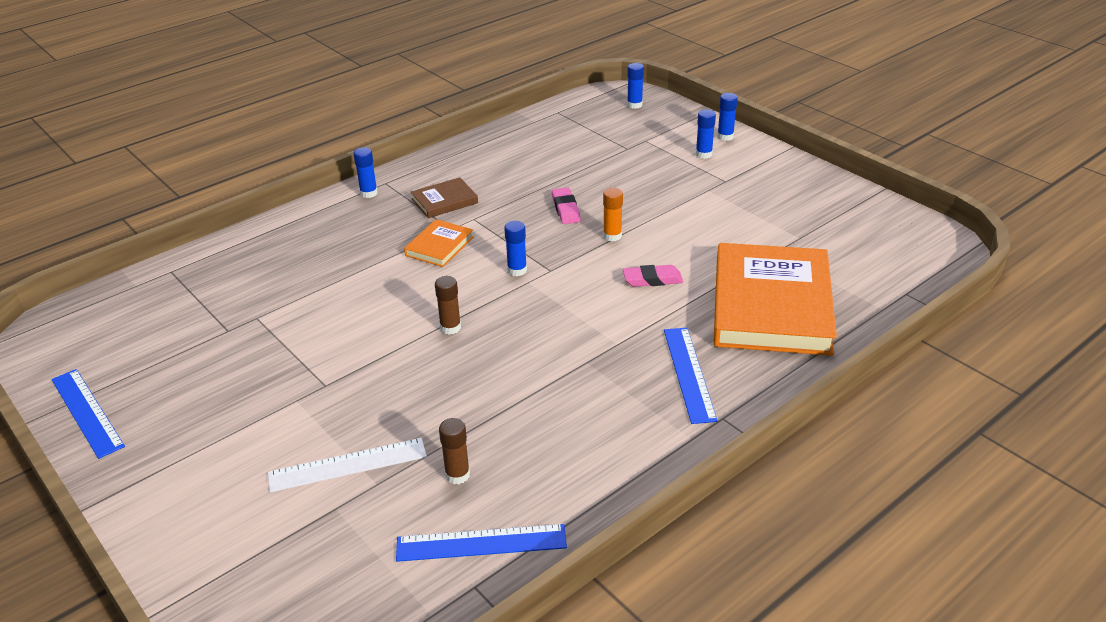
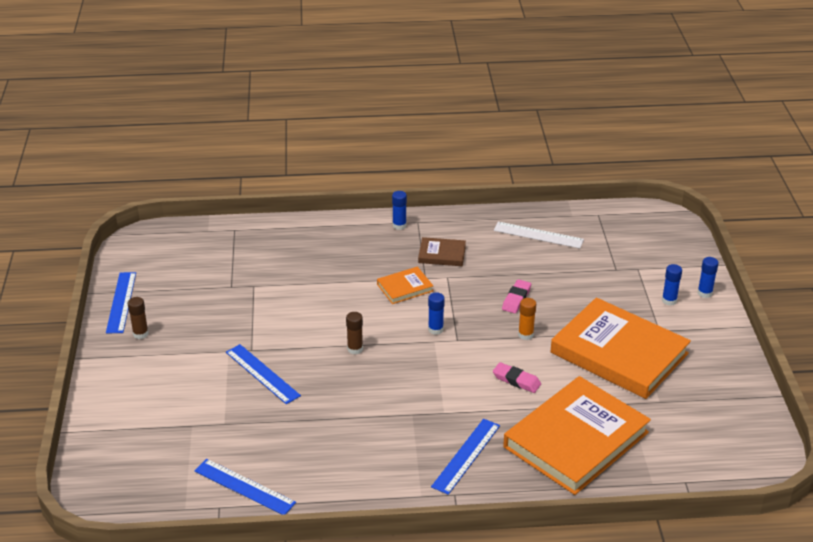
camera: 35 degrees right, 0 degrees up
(347, 465) = (219, 404): white ruler -> white ruler (538, 235)
(367, 404) = (262, 374): none -> blue ruler
(457, 475) = (269, 442): brown glue stick -> brown glue stick (140, 334)
(634, 105) = (665, 233): blue glue stick -> none
(715, 214) = (619, 353): none -> orange book

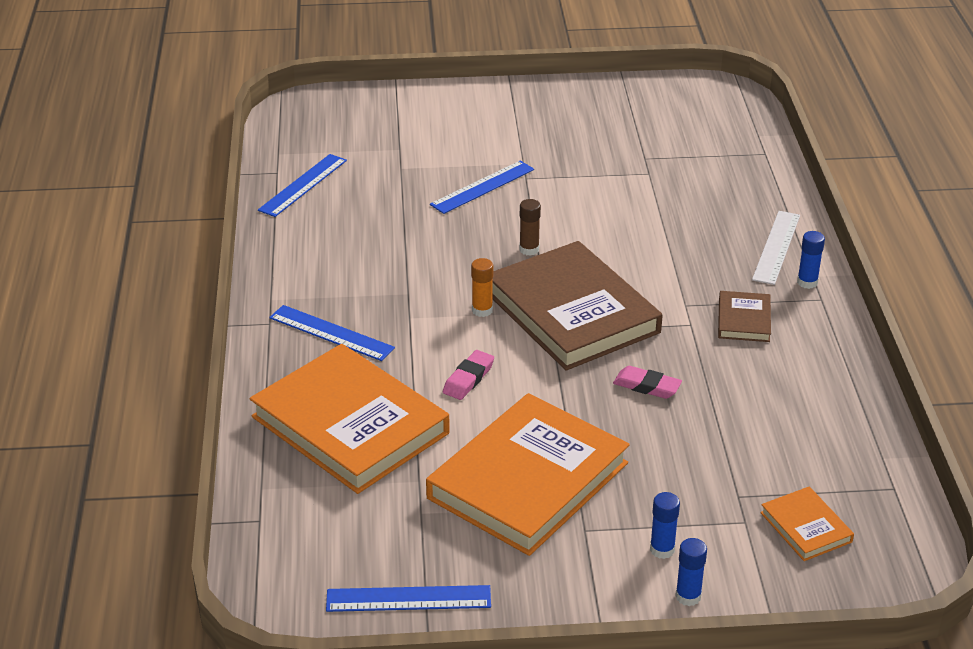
camera: 90 degrees right, 0 degrees up
(121, 302) = (606, 91): blue ruler -> blue ruler (408, 599)
(140, 334) = (550, 107): brown glue stick -> none
(405, 288) = (660, 287): orange book -> orange book (806, 527)
(435, 329) = (572, 312): blue glue stick -> brown book
(525, 335) = (565, 391): orange glue stick -> orange glue stick (482, 310)
(538, 235) = (815, 416): white ruler -> white ruler (776, 247)

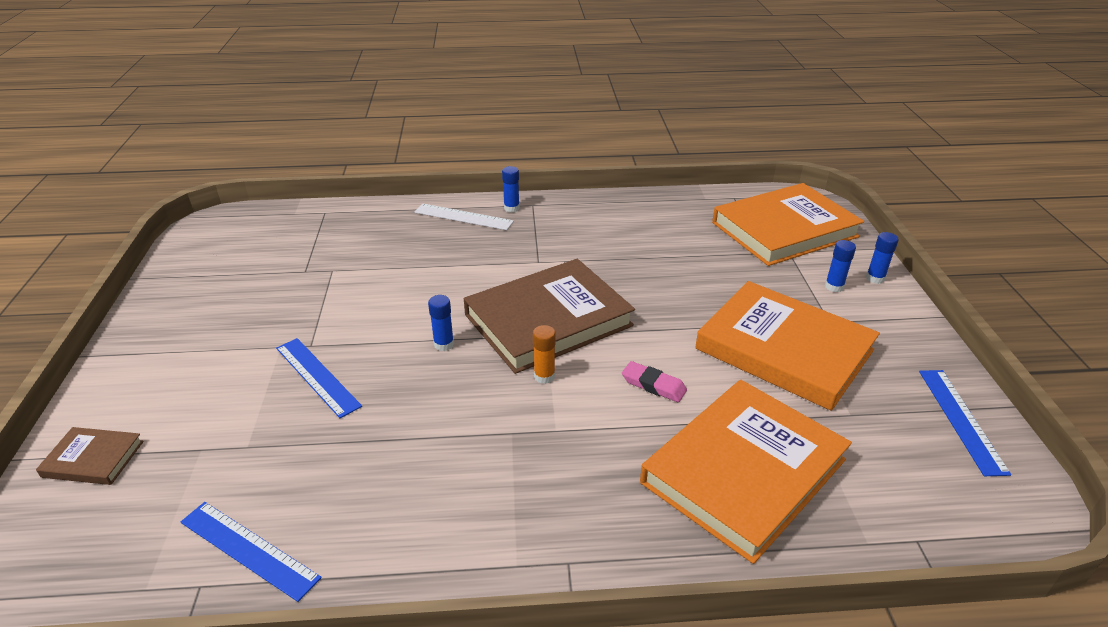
camera: 90 degrees left, 0 degrees up
(331, 333) = (586, 497): blue ruler -> none
(529, 249) = (444, 344): brown glue stick -> blue glue stick
(647, 386) = (648, 285): pink eraser -> none
(744, 320) = (559, 237): brown book -> brown book (93, 459)
(806, 527) = (784, 230): orange book -> orange book, size x2.26

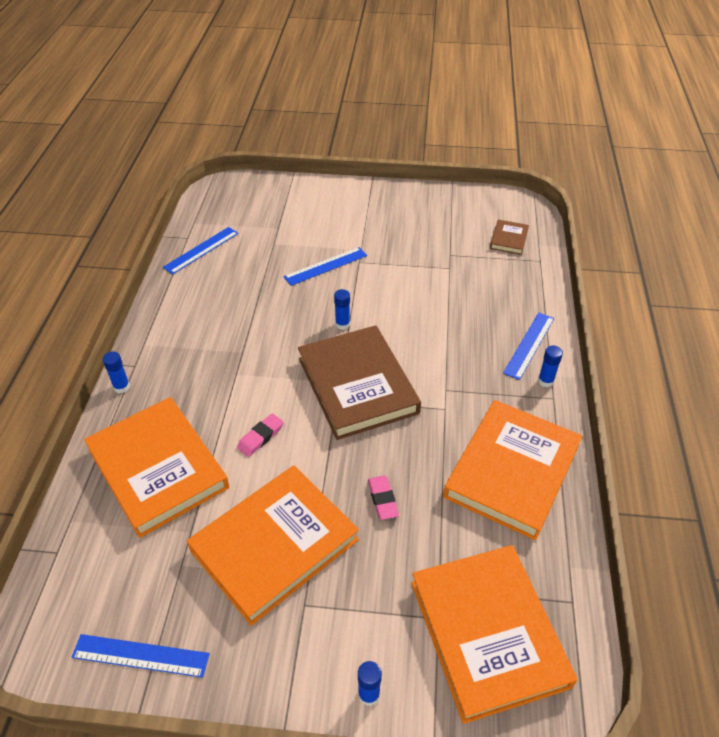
camera: 100 degrees right, 10 degrees up
(93, 459) = (284, 195): brown book -> brown book (509, 239)
(463, 217) = (529, 345): white ruler -> blue ruler
(544, 376) = (291, 374): orange glue stick -> none
(626, 223) = (512, 471): none -> orange book
(693, 288) = (382, 499): none -> pink eraser
(834, 287) = (361, 637): blue glue stick -> blue glue stick (121, 387)

